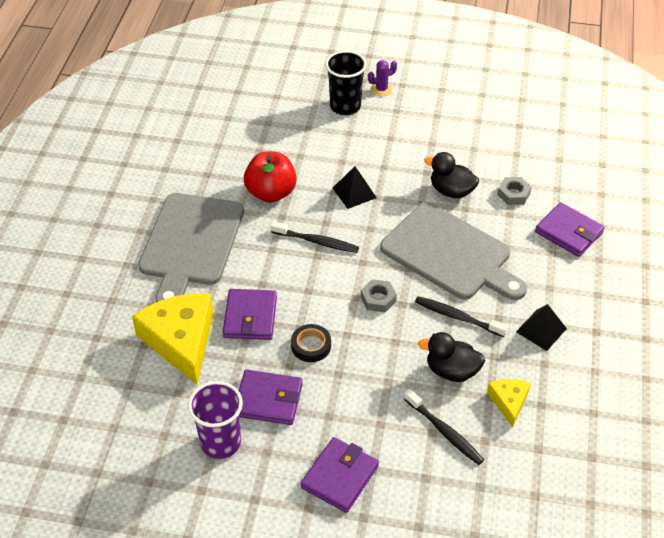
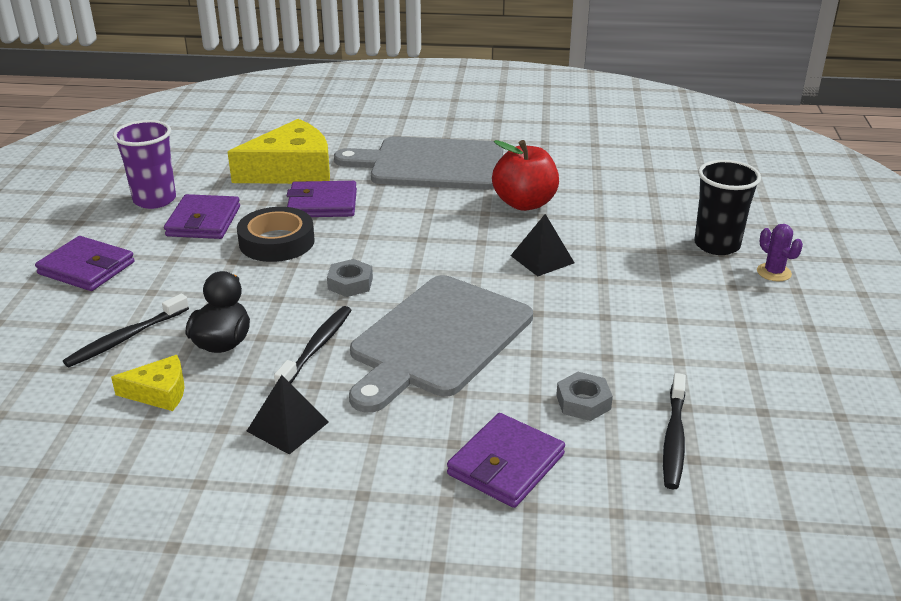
camera: 85 degrees right, 15 degrees down
(311, 346) = (277, 242): black tape -> black tape, size x1.56
(317, 242) = (446, 237): black toothbrush -> black toothbrush (674, 438)
(451, 191) = (570, 339): black duck -> none

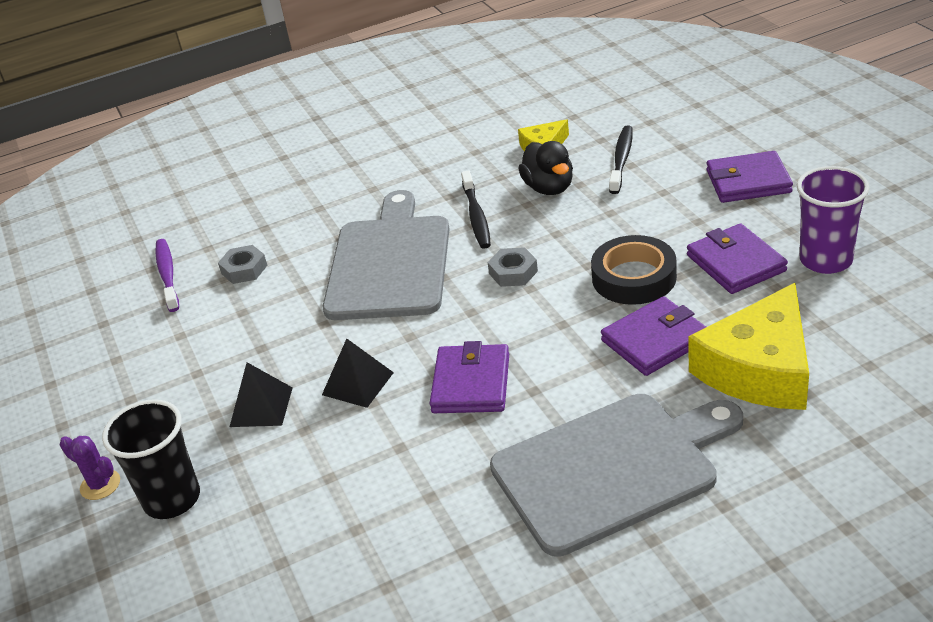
camera: 155 degrees right, 5 degrees up
(287, 426) = (435, 169): black pyramid -> black pyramid (261, 407)
(505, 464) = (276, 212): purple wallet -> purple wallet (471, 383)
(524, 203) = (433, 457): red apple -> none
(674, 438) = (167, 275): black toothbrush -> purple toothbrush

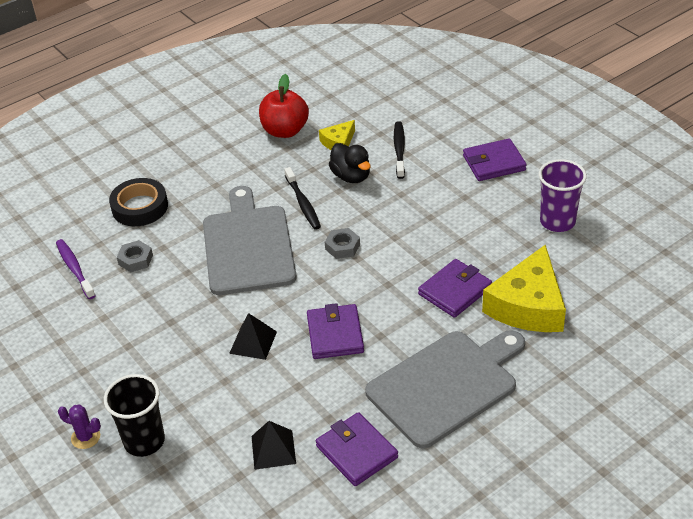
camera: 15 degrees left, 5 degrees up
(261, 407) = (187, 367): black pyramid -> black pyramid (273, 449)
(479, 131) = (285, 131): none -> red apple
(634, 277) = (429, 244): black tape -> black tape (140, 207)
(736, 263) = (497, 228): purple wallet -> purple wallet (357, 452)

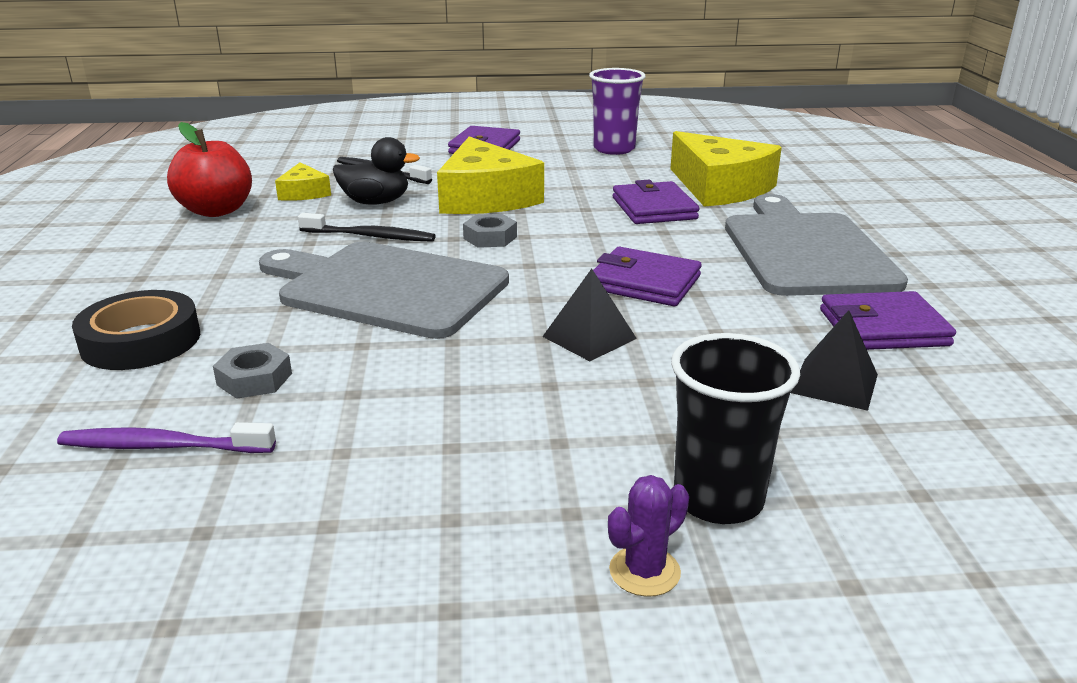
camera: 60 degrees left, 15 degrees down
(401, 213) = (485, 197): none -> yellow cheese

